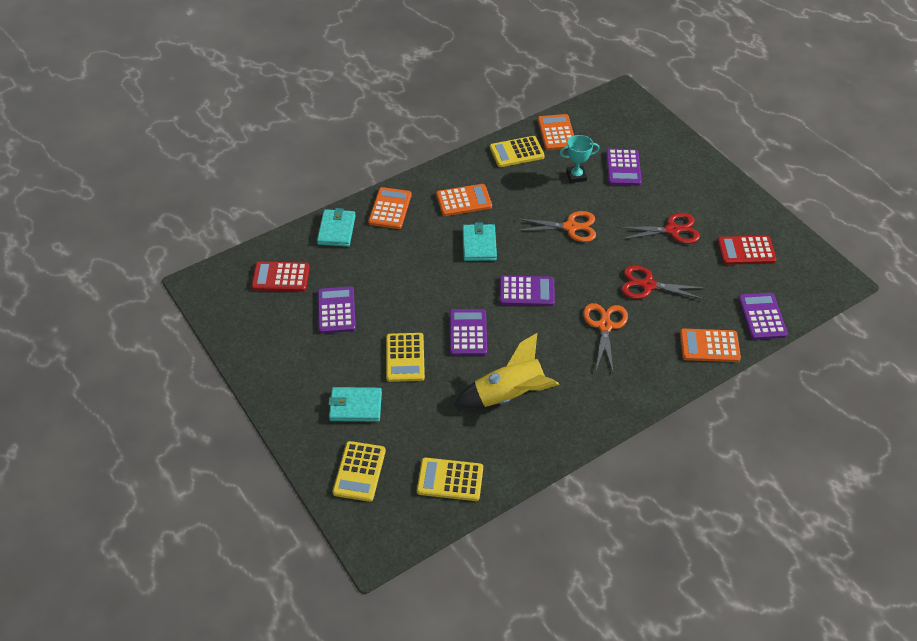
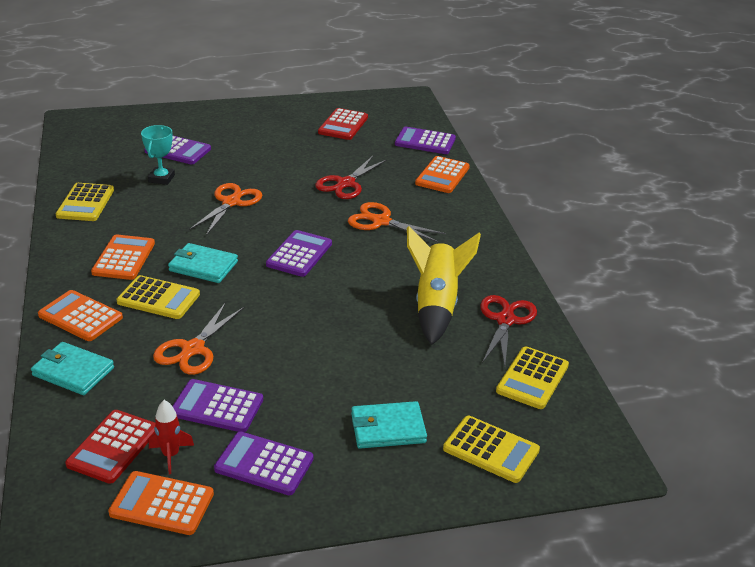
camera: 70 degrees left, 15 degrees down
(285, 306) = (171, 455): none -> red rocket
(355, 406) = (388, 428): turquoise wallet -> turquoise wallet turned 60 degrees clockwise
(386, 276) = (193, 349): none -> orange scissors
(405, 358) = (336, 367): yellow calculator -> yellow calculator (158, 298)
(468, 333) = (330, 310): purple calculator -> purple calculator (264, 464)
(556, 133) = (84, 171): orange calculator -> orange calculator (162, 504)
(672, 230) = (286, 151): red scissors -> red scissors (505, 320)

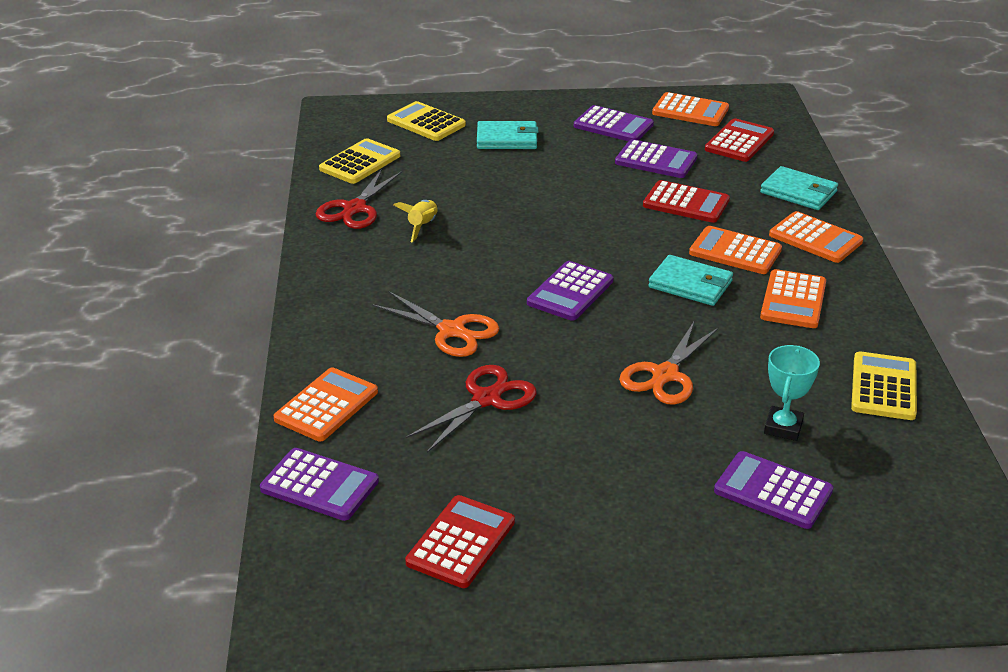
camera: 170 degrees left, 0 degrees up
(158, 298) = (735, 251): yellow calculator -> orange calculator
(171, 455) = (690, 134): red rocket -> none
(193, 349) = (686, 203): orange scissors -> red calculator
(436, 305) = (422, 226): yellow rocket -> yellow rocket, size x0.51

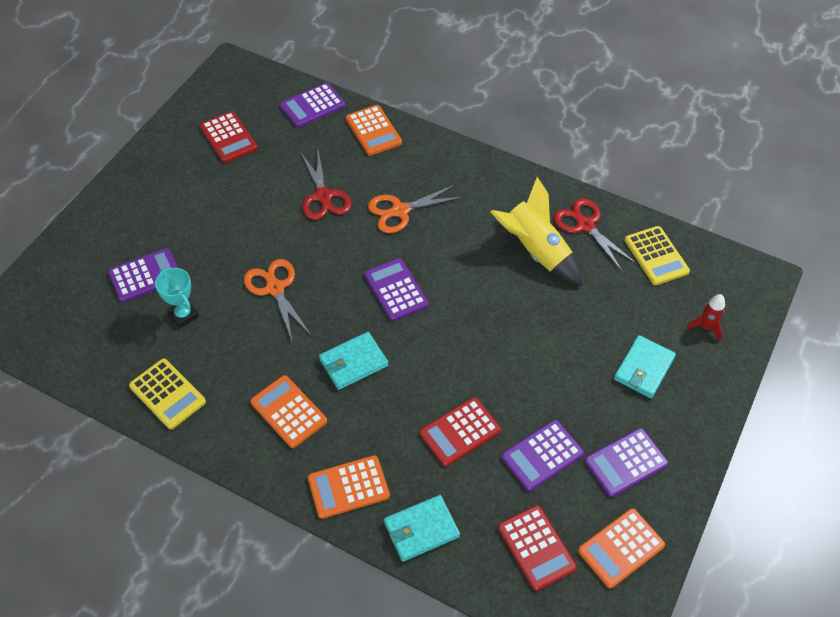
camera: 120 degrees right, 20 degrees up
(422, 226) = (535, 251): yellow rocket -> yellow rocket, size x1.98
(426, 123) = (705, 327): yellow calculator -> red rocket
(735, 251) = (371, 418): orange calculator -> none

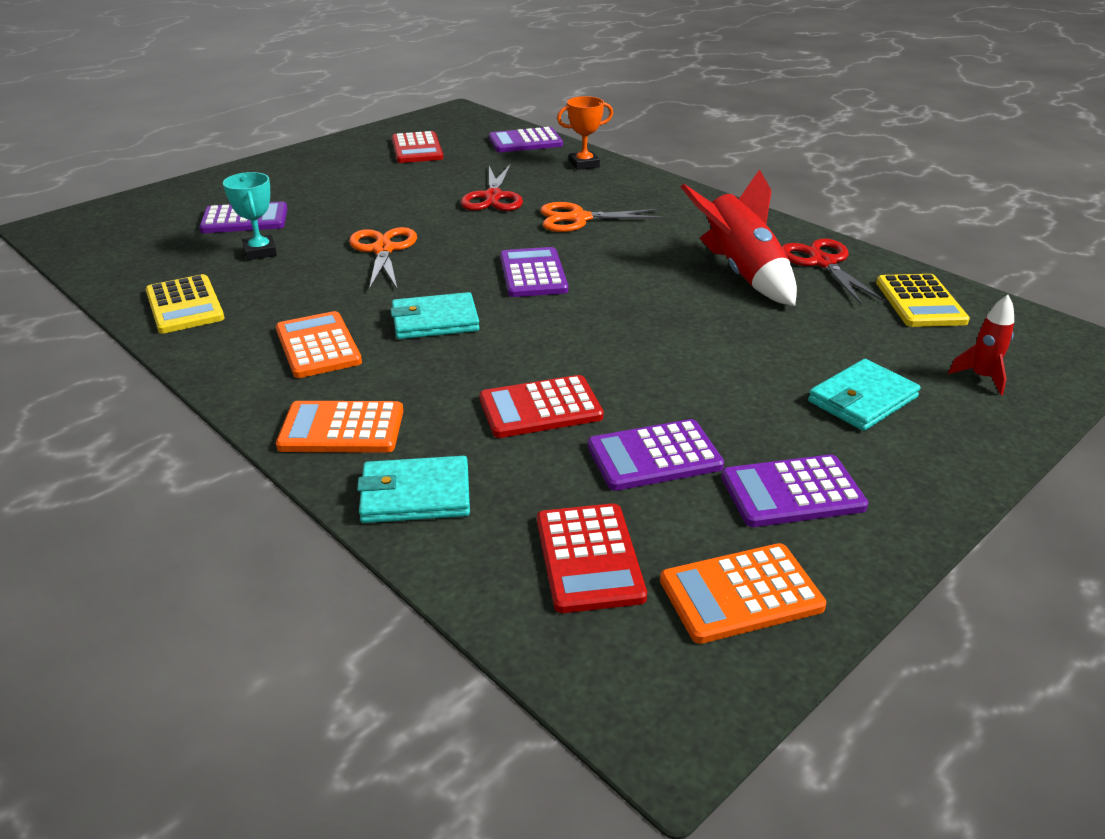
camera: 20 degrees right, 20 degrees down
(373, 131) = (584, 164): orange calculator -> orange trophy
(535, 251) = (741, 272): yellow rocket -> red rocket

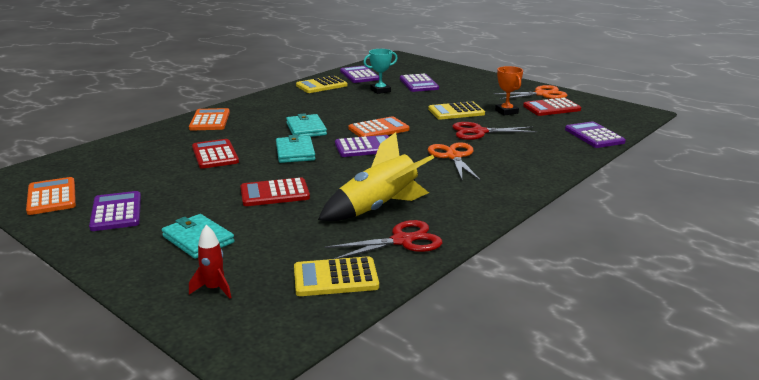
camera: 85 degrees right, 10 degrees down
(318, 346) = (282, 110): orange calculator -> orange calculator (378, 129)
(383, 250) = (389, 113): orange scissors -> orange scissors (541, 94)
(403, 204) = (456, 112): none -> yellow calculator
(415, 495) = (156, 136): turquoise wallet -> turquoise wallet (295, 152)
(584, 164) = (561, 155): orange trophy -> orange trophy (506, 112)
(589, 558) = (95, 167): red calculator -> red calculator (274, 193)
(654, 456) = (163, 180): purple calculator -> purple calculator (359, 75)
(741, 272) = (378, 208): red rocket -> yellow rocket

